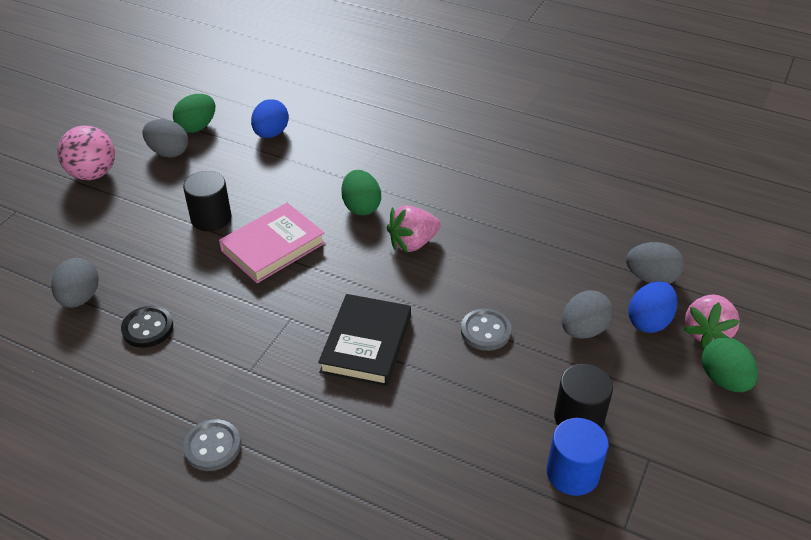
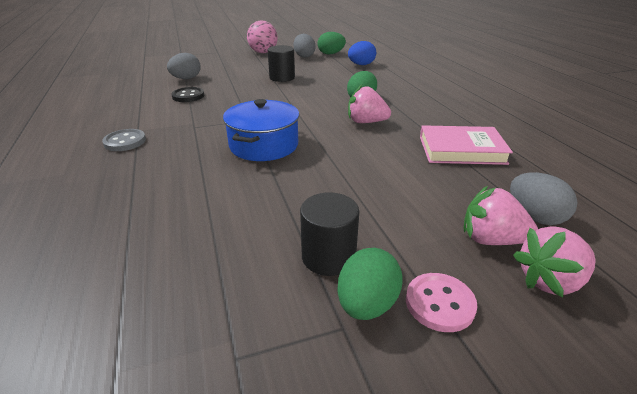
camera: 45 degrees right, 10 degrees down
(273, 247) = (290, 95): pink book -> pink book (461, 150)
(366, 344) = (264, 145): black book -> blue pot
(485, 331) = (342, 175): grey button -> none
(572, 473) = (264, 285): blue cylinder -> none
(583, 330) = (418, 212): grey egg -> none
(649, 321) = (491, 239): blue egg -> pink strawberry
(675, 398) = (439, 303): none -> pink button
(724, 379) = (520, 327): green egg -> green egg (366, 304)

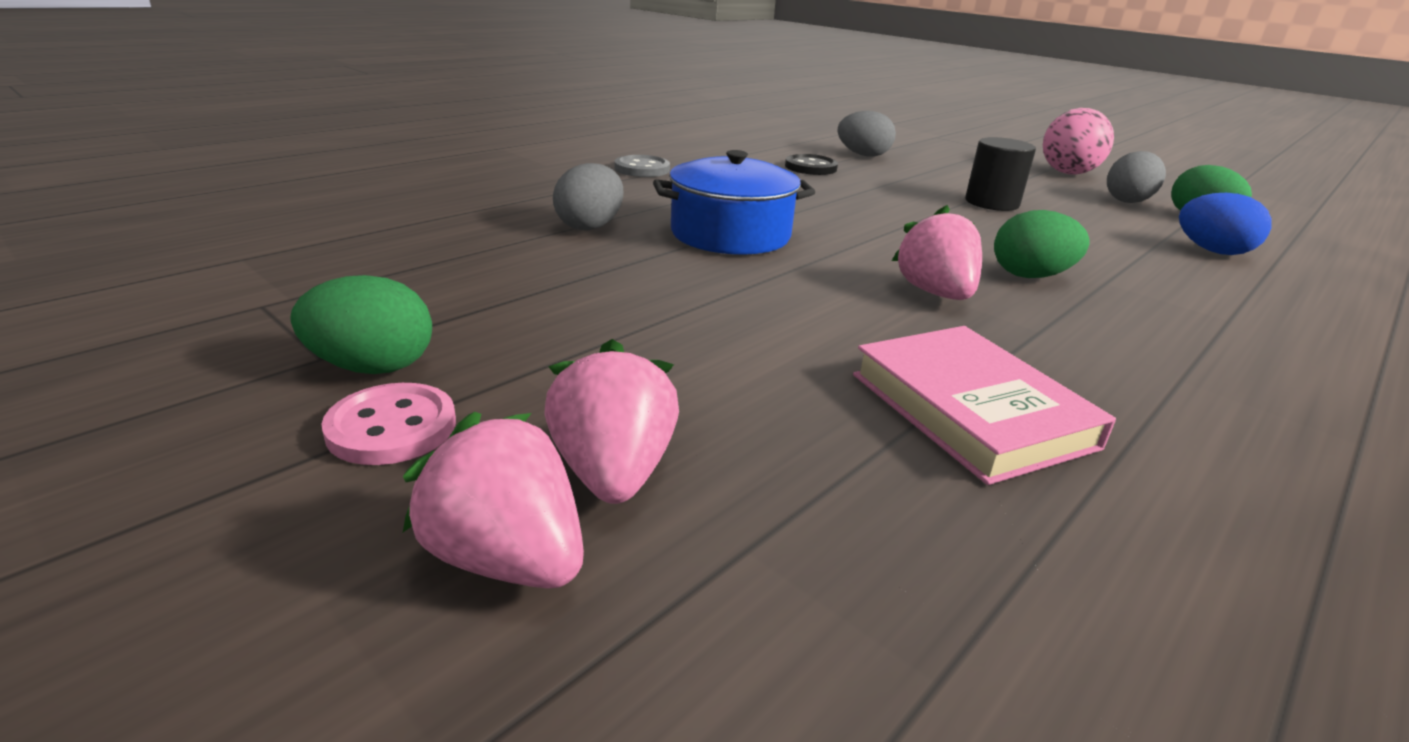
camera: 60 degrees right, 5 degrees down
(328, 257) = (469, 325): black cylinder -> none
(534, 216) = (758, 534): grey egg -> grey egg (590, 226)

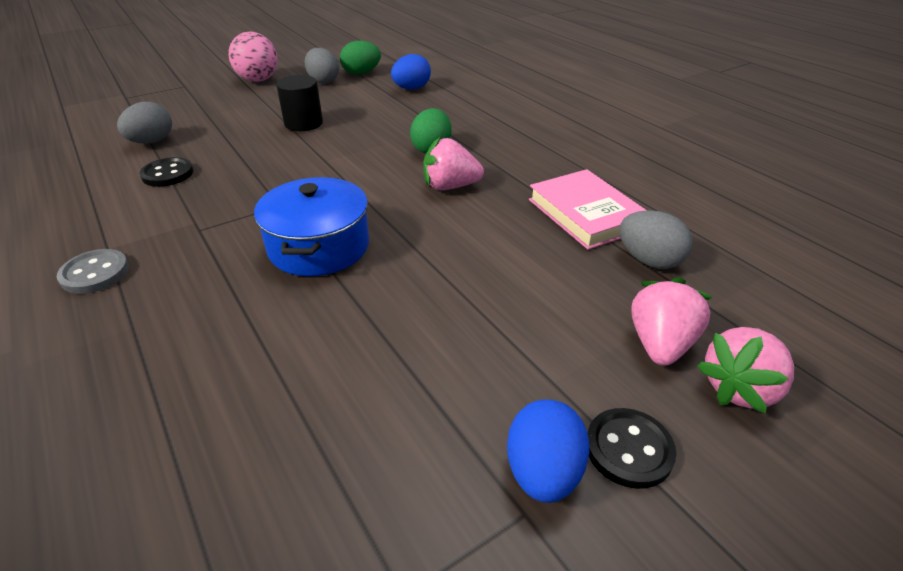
camera: 75 degrees left, 10 degrees up
(372, 367) = (543, 472): green egg -> blue egg
(392, 427) = (628, 449): pink button -> black button
(590, 226) = (263, 326): grey egg -> grey egg (649, 260)
(613, 472) = (660, 344): pink strawberry -> pink strawberry turned 105 degrees clockwise
(970, 410) = (586, 214): pink book -> pink book turned 75 degrees clockwise

